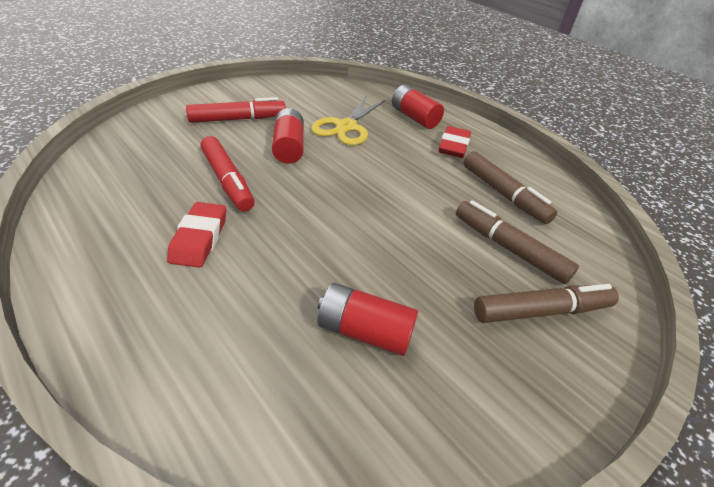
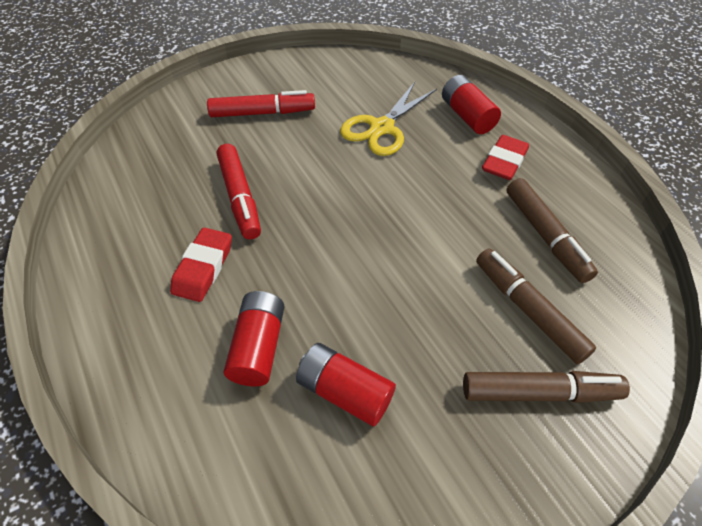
camera: 15 degrees right, 10 degrees up
(289, 147) = (311, 155): red battery -> red battery (258, 347)

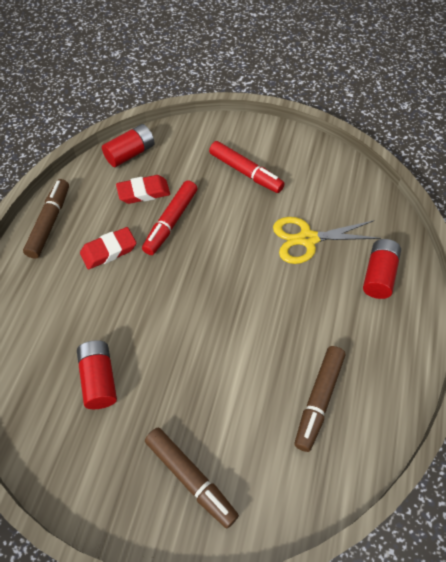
camera: 45 degrees right, 5 degrees up
(258, 347) = (87, 318): red battery -> red battery (130, 153)
(504, 162) = (360, 329): red eraser -> red eraser (143, 192)
(528, 310) = (245, 431): brown marker -> brown marker (49, 223)

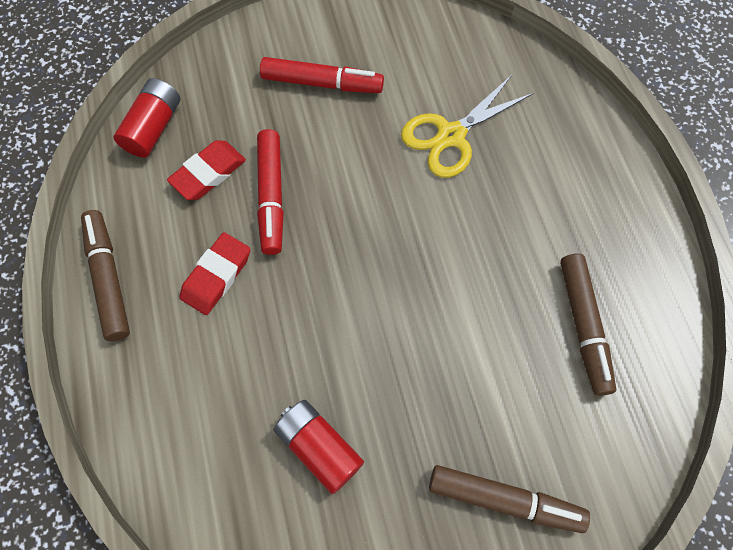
camera: 30 degrees left, 10 degrees up
(378, 275) = (557, 141): red battery -> none

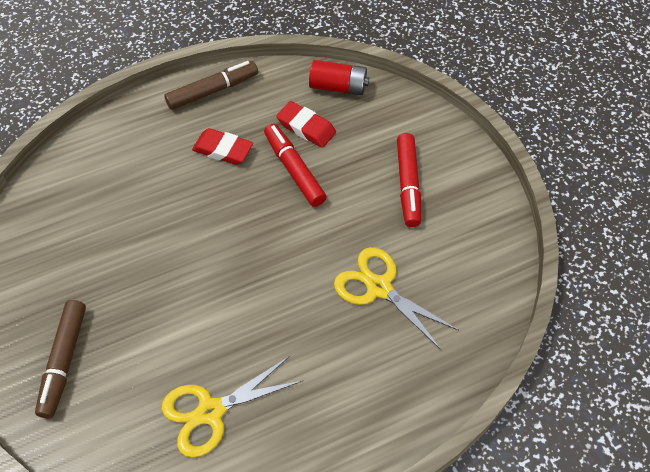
camera: 80 degrees right, 10 degrees down
(271, 196) = (294, 170): red marker -> red marker turned 75 degrees clockwise
(319, 448) = (99, 234): red battery -> none
(583, 326) = (211, 411): brown marker -> yellow scissors

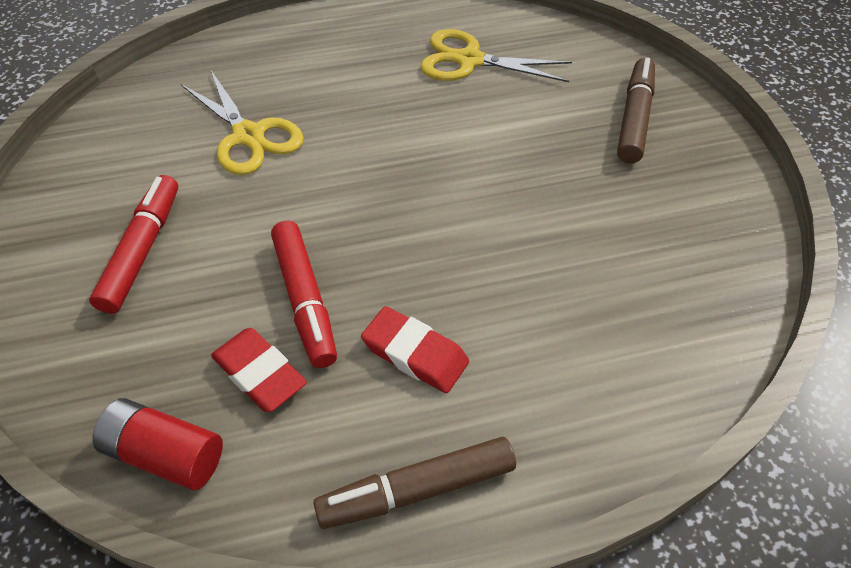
camera: 170 degrees left, 5 degrees down
(211, 411) = (469, 60): yellow scissors -> yellow scissors turned 150 degrees counterclockwise

